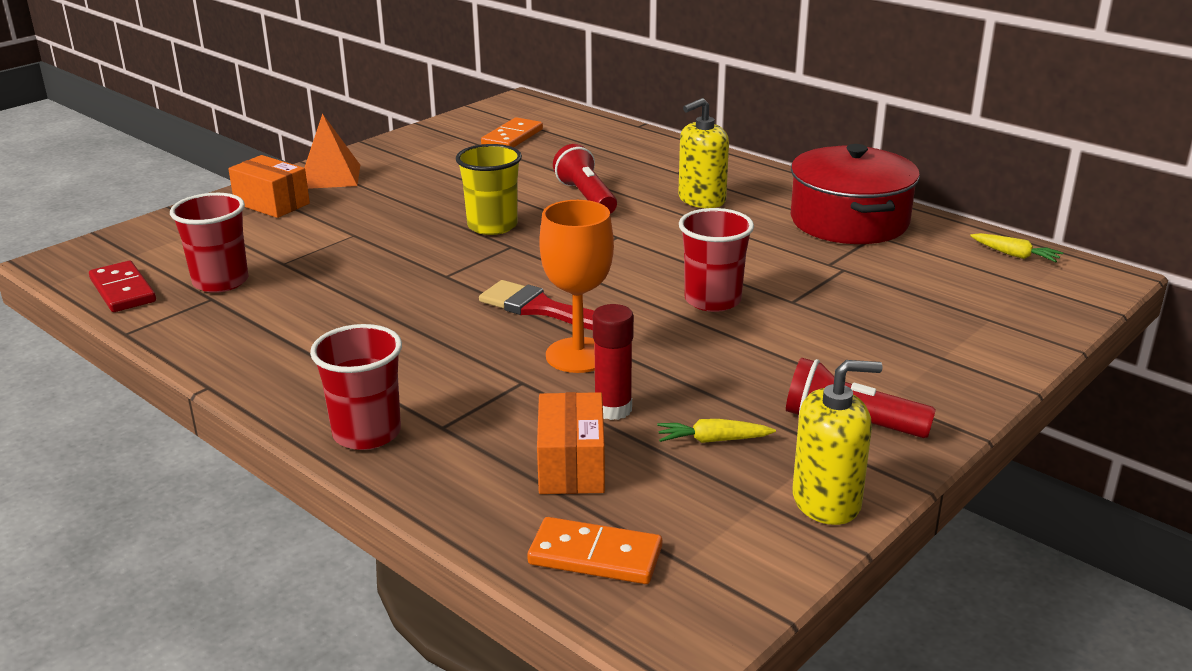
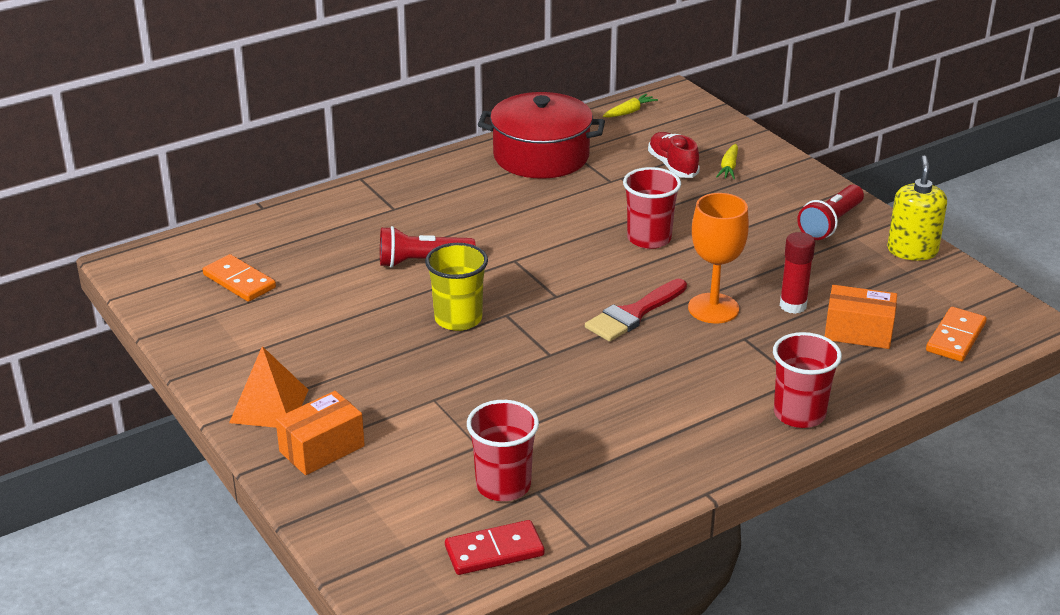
camera: 75 degrees left, 5 degrees up
(701, 199) = (462, 208): yellow soap dispenser -> none
(713, 440) = (840, 275): yellow carrot -> yellow carrot (729, 167)
(904, 296) = (672, 166): none -> red shoe

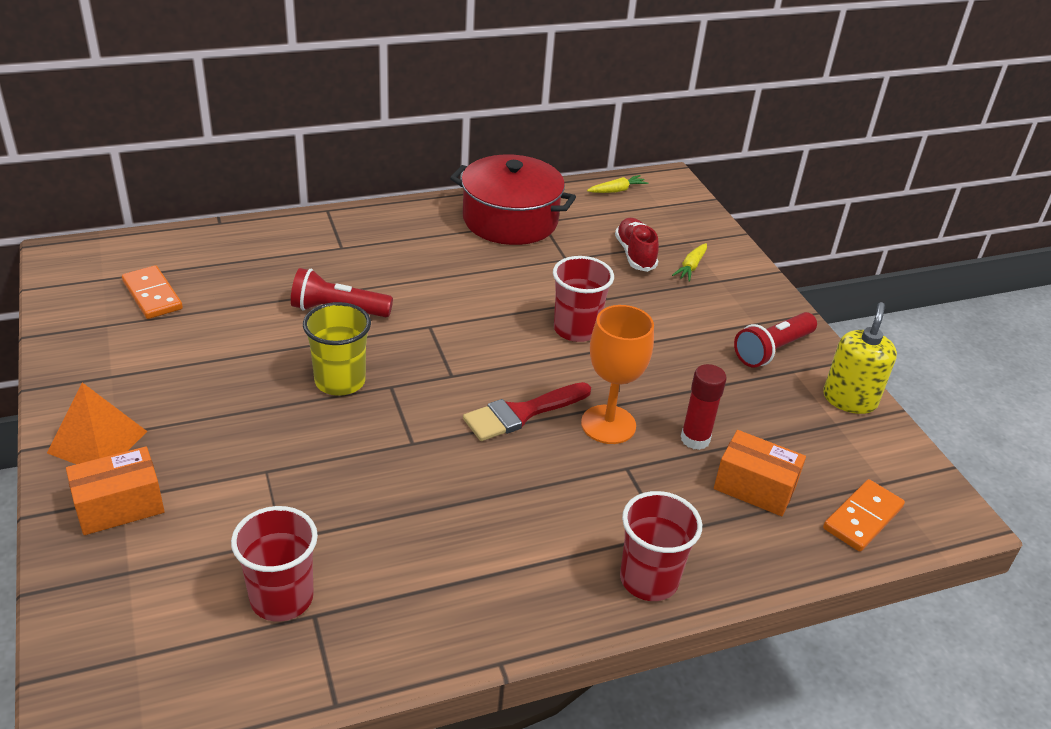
camera: 10 degrees right, 5 degrees up
(494, 551) = (227, 686): red domino -> none

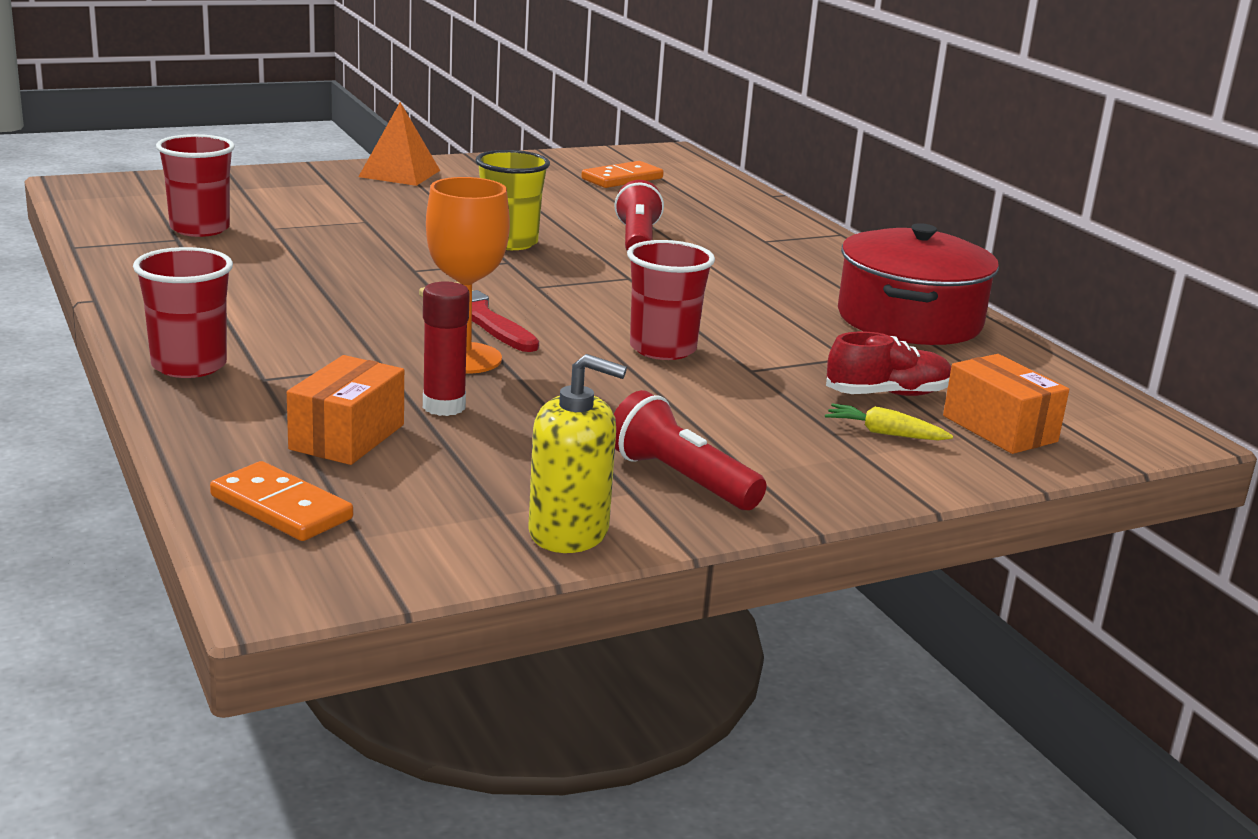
camera: 85 degrees right, 15 degrees down
(119, 506) = (319, 182): orange box -> orange box (999, 429)
(617, 190) = (1076, 391): yellow carrot -> none

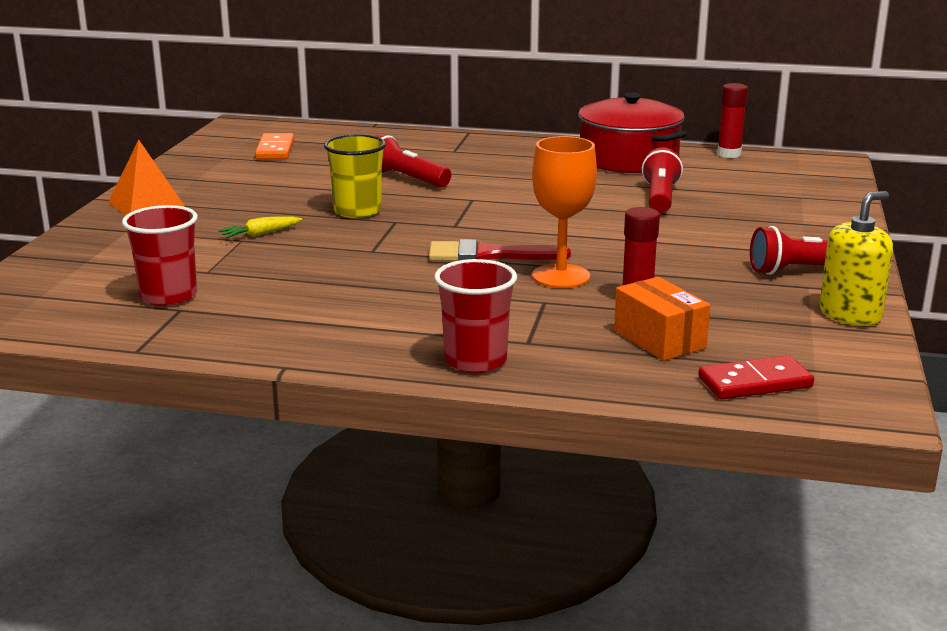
camera: 50 degrees left, 0 degrees up
(281, 508) = (755, 383): orange domino -> red domino
(663, 349) = (606, 223): red cup -> none
(801, 360) = (660, 198): none -> red flashlight
(884, 433) = (781, 211): yellow carrot -> yellow carrot (260, 234)
(887, 394) = (729, 195): red shoe -> none
(999, 429) = (797, 187): orange box -> none
(1048, 368) = (729, 154): none -> red glue stick

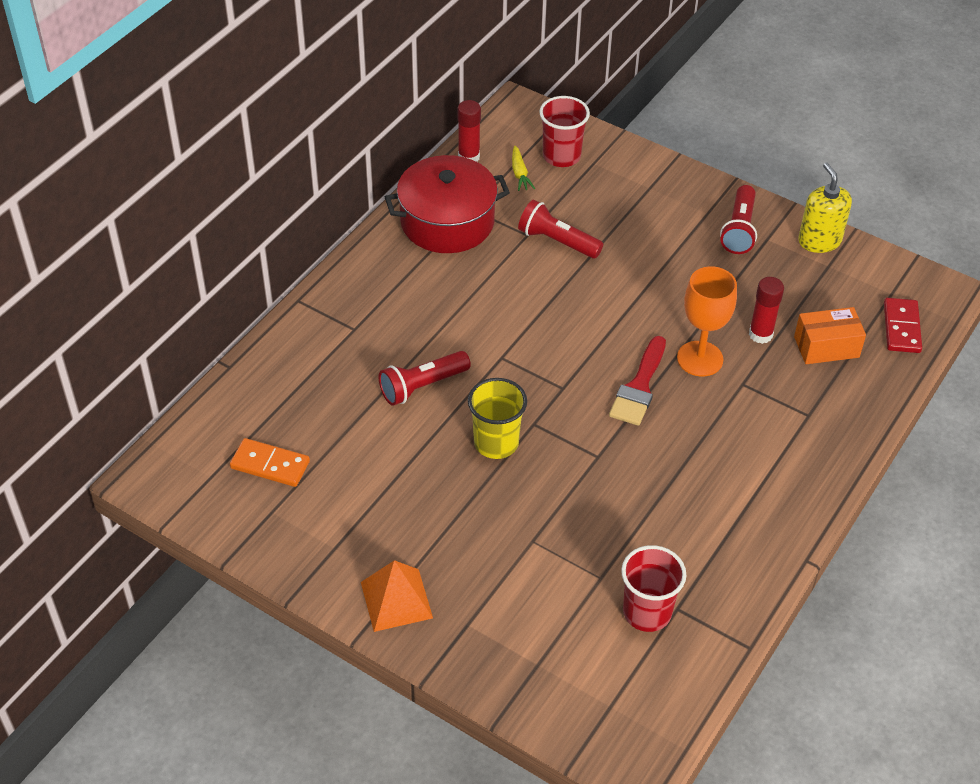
camera: 70 degrees left, 25 degrees up
(260, 234) = (525, 524): yellow carrot -> yellow carrot (520, 173)
(475, 361) = (830, 451): red cup -> red cup (561, 156)

